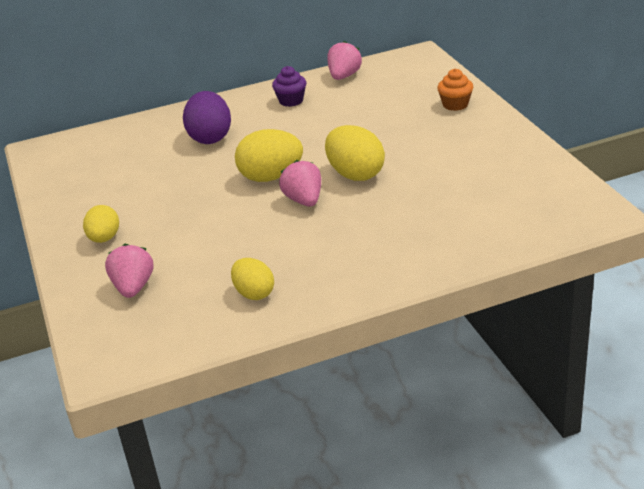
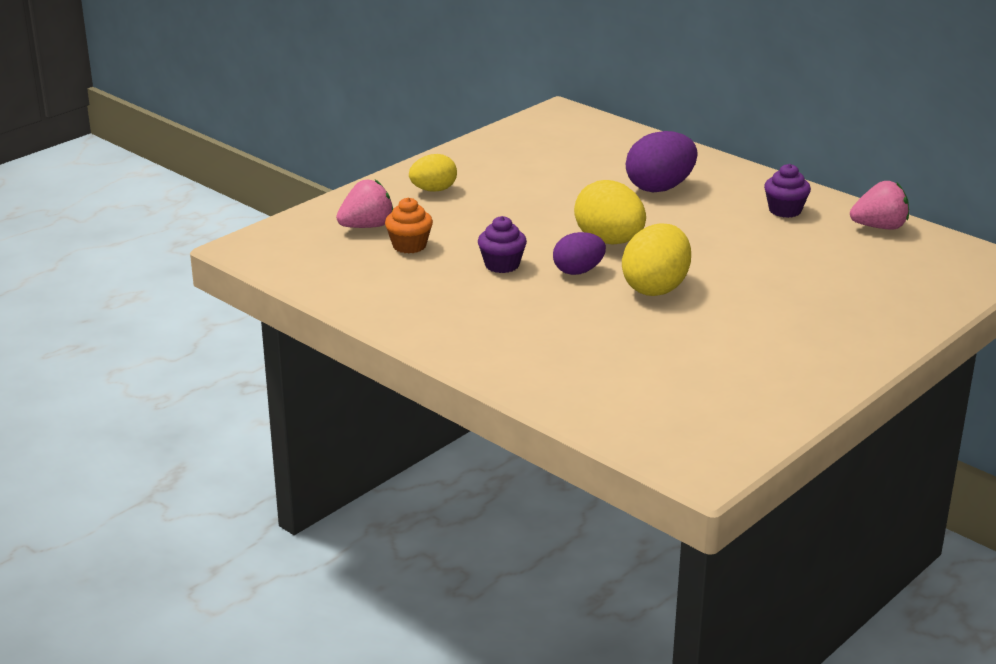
camera: 60 degrees right, 5 degrees down
(254, 293) = (395, 287): yellow egg -> none
(264, 232) = (502, 265): none -> purple cupcake
(304, 200) = (578, 271): pink strawberry -> purple egg
(455, 105) = (882, 315): orange cupcake -> orange cupcake (409, 245)

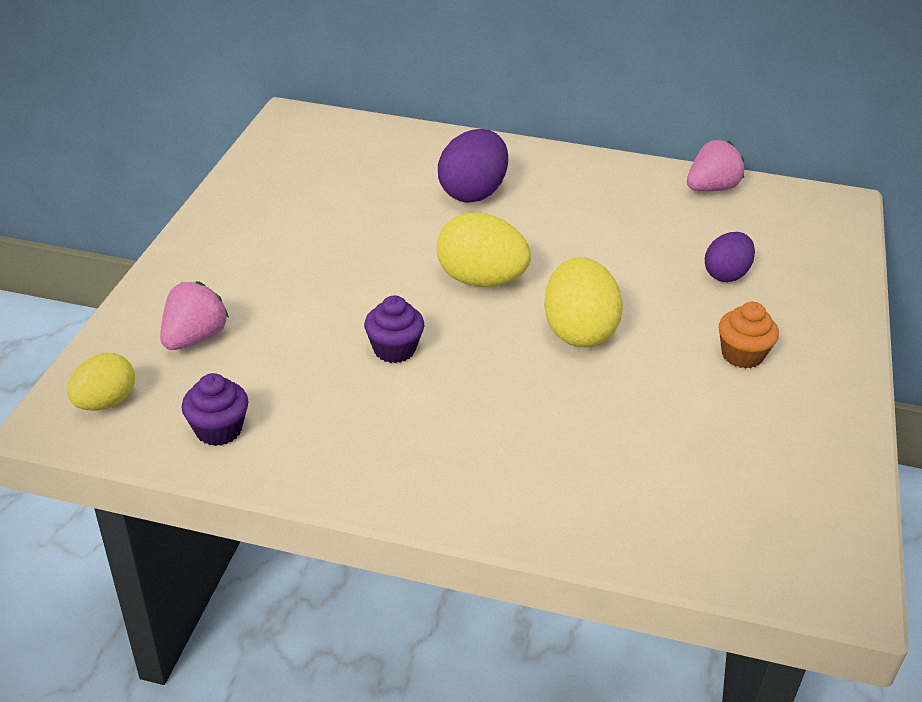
camera: 30 degrees left, 10 degrees up
(409, 245) = (267, 353): orange cupcake -> orange cupcake (742, 355)
(433, 190) = (235, 260): yellow egg -> yellow egg (106, 402)
(578, 271) = (482, 333): purple egg -> purple egg (726, 274)
(785, 210) = (612, 191): purple cupcake -> purple cupcake (219, 430)

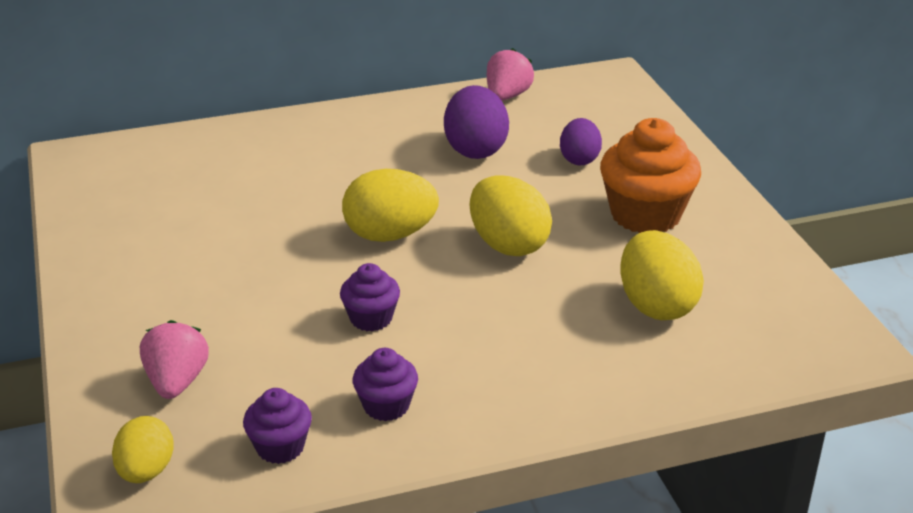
camera: 30 degrees left, 5 degrees down
(334, 433) = (386, 406): none -> purple cupcake
(473, 193) = (313, 166): purple egg -> purple egg (475, 149)
(667, 449) = (656, 305): none -> yellow egg
(742, 355) = (645, 215): orange cupcake -> orange cupcake, size x1.85

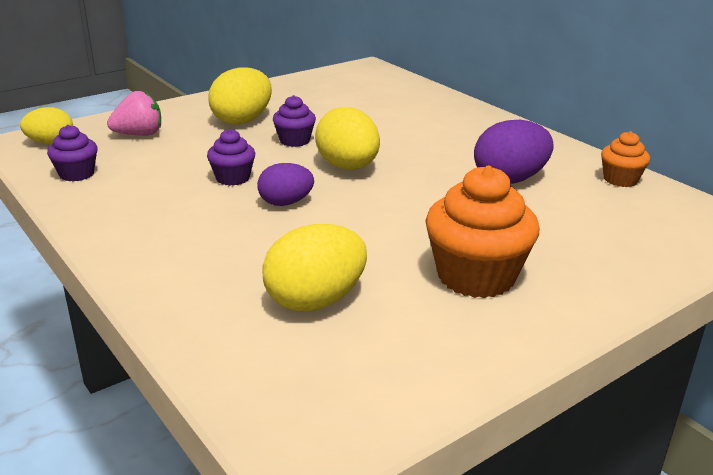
camera: 70 degrees right, 5 degrees down
(386, 406) = (127, 200): purple cupcake -> purple cupcake (294, 141)
(507, 96) = (620, 180): pink strawberry -> orange cupcake
(508, 245) = (368, 215): yellow egg -> yellow egg (242, 120)
(579, 159) = (546, 228): purple egg -> purple egg (285, 203)

